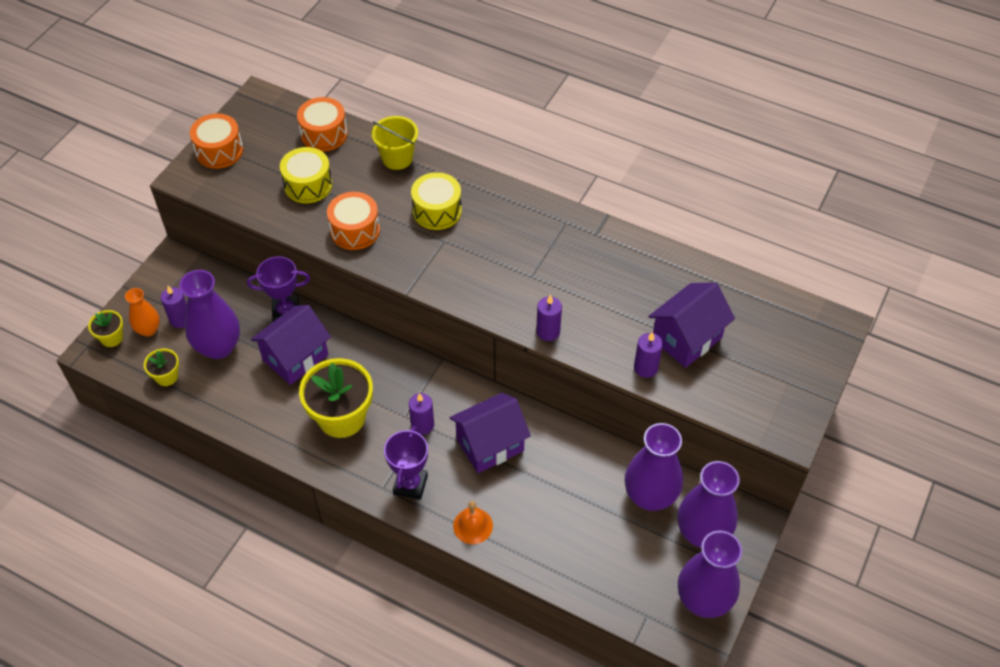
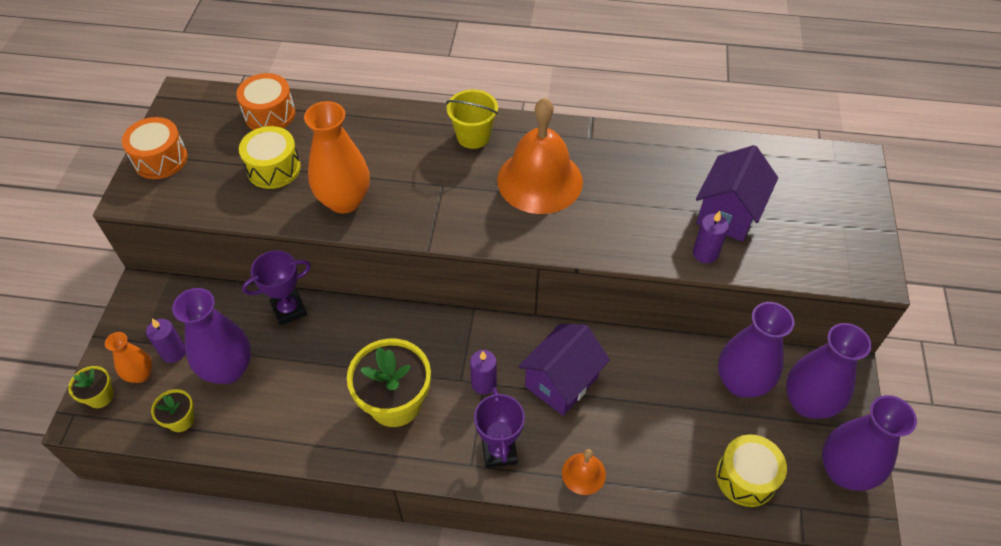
camera: 20 degrees left, 0 degrees up
(295, 357) = (318, 354): purple house -> none
(355, 230) = (344, 200): orange drum -> orange vase
(397, 158) = (357, 118): yellow bucket -> yellow bucket (473, 136)
(437, 211) = (422, 158): yellow drum -> yellow drum (746, 477)
(530, 260) = (540, 180): none -> orange bell
(548, 331) = (592, 246): purple candle -> none

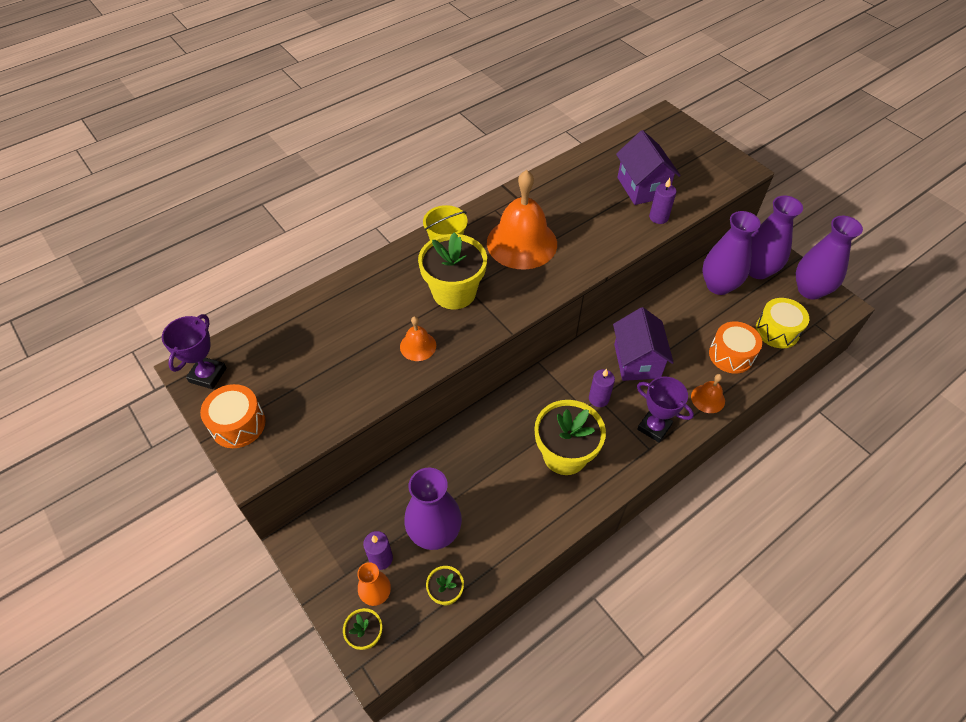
camera: 45 degrees left, 0 degrees up
(269, 114) = (282, 332): orange drum -> orange drum (731, 355)
(274, 168) = (338, 364): yellow drum -> none
(289, 310) = (425, 461): purple trophy -> purple trophy (208, 375)
(344, 200) = (418, 346): orange vase -> orange bell
(427, 180) = (454, 292): none -> yellow flower pot

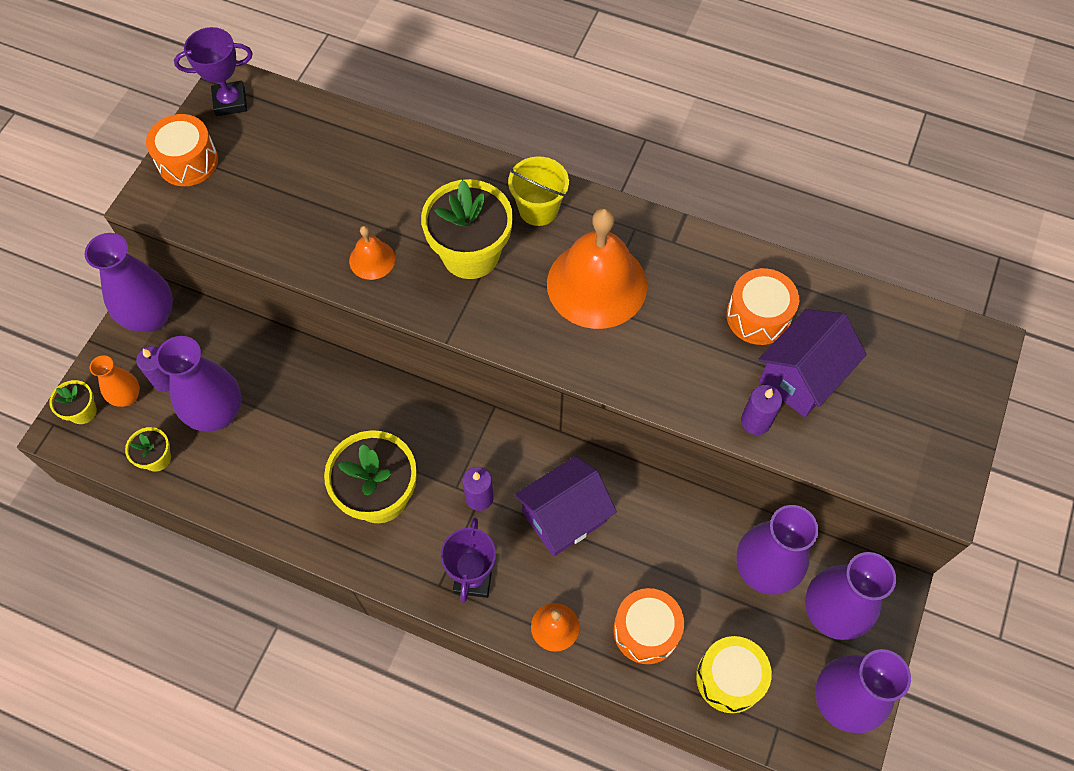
camera: 60 degrees right, 10 degrees up
(316, 547) = (151, 317): none -> purple vase
(592, 186) = (758, 316): none -> orange drum

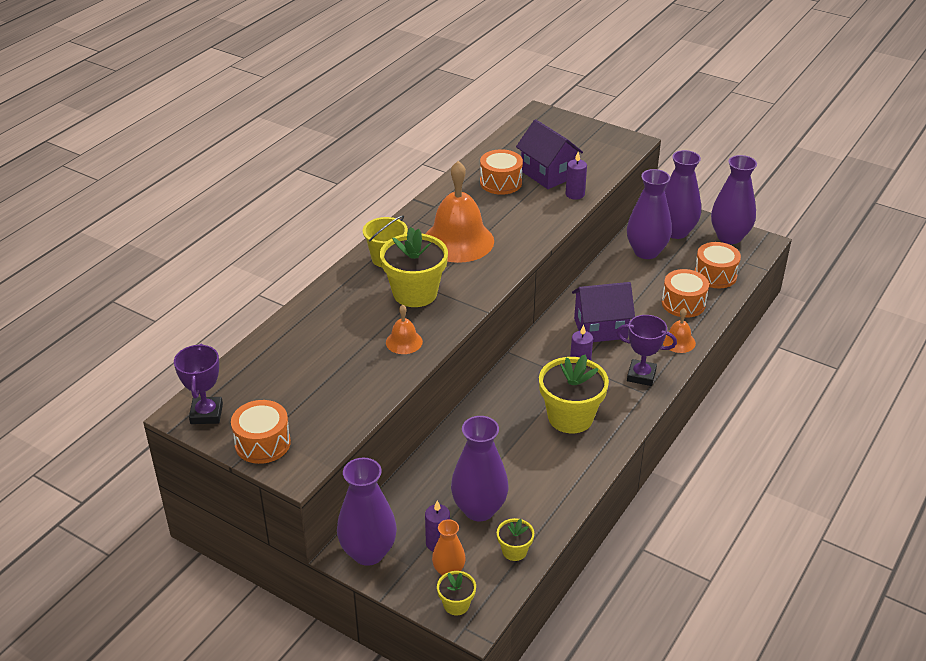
camera: 80 degrees left, 25 degrees down
(564, 517) = (600, 328): purple house -> purple house turned 75 degrees counterclockwise
(729, 678) = (715, 275): yellow drum -> orange drum

